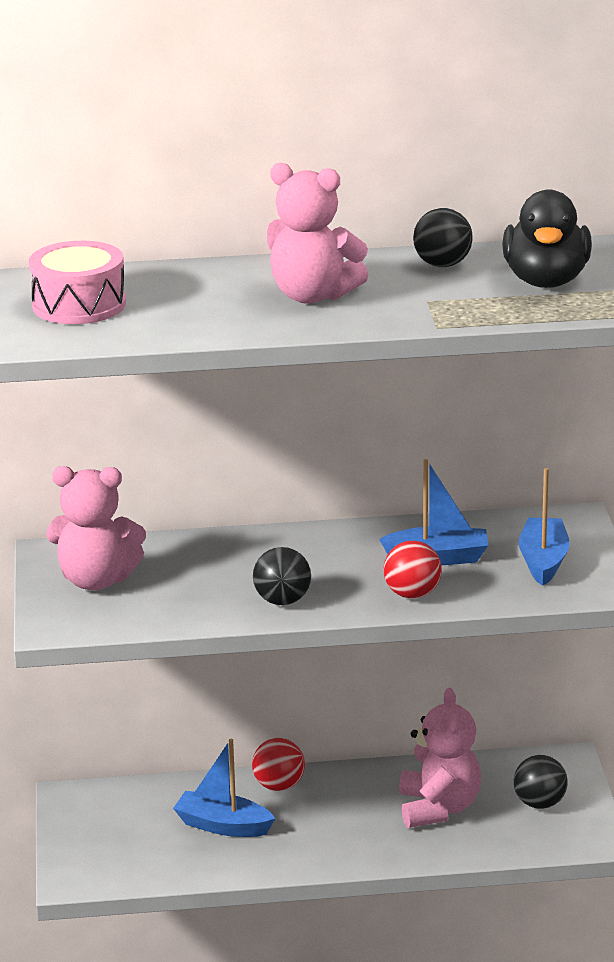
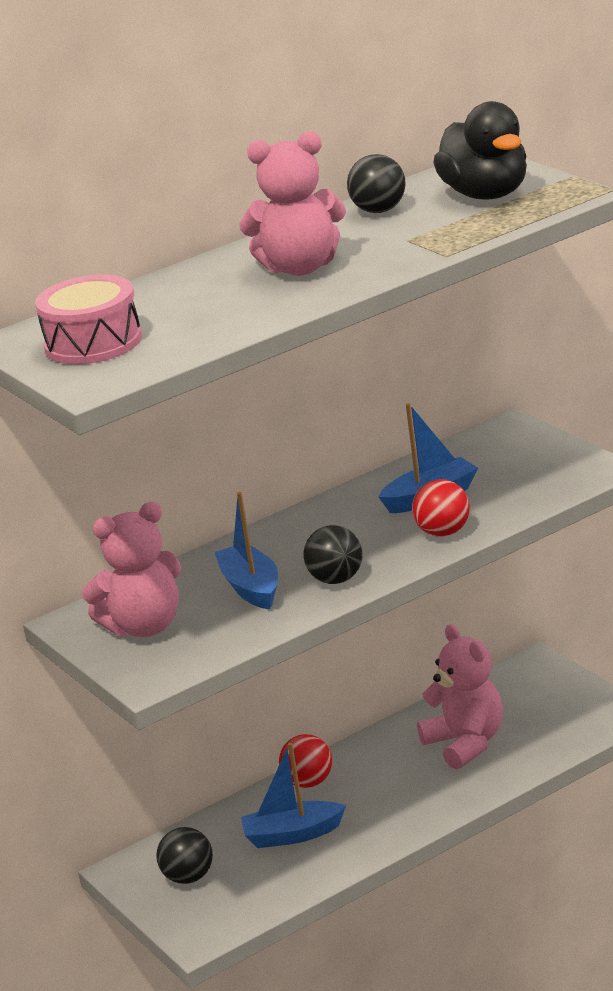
camera: 25 degrees left, 0 degrees up
(539, 803) = (546, 705): black ball -> black ball (188, 877)
(543, 561) = (522, 468): blue boat -> blue boat (251, 588)

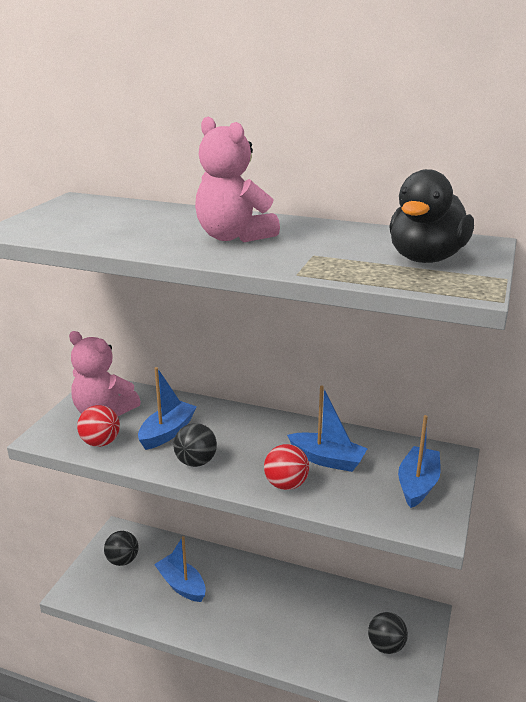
camera: 50 degrees right, 0 degrees up
(93, 343) = (77, 216): pink drum -> none
(309, 782) = (233, 567): red ball -> red ball (100, 442)
(379, 211) = (354, 235): black ball -> black ball (386, 646)
(466, 743) = (318, 623): pink teddy bear -> none
(530, 458) = (417, 484): none -> blue boat

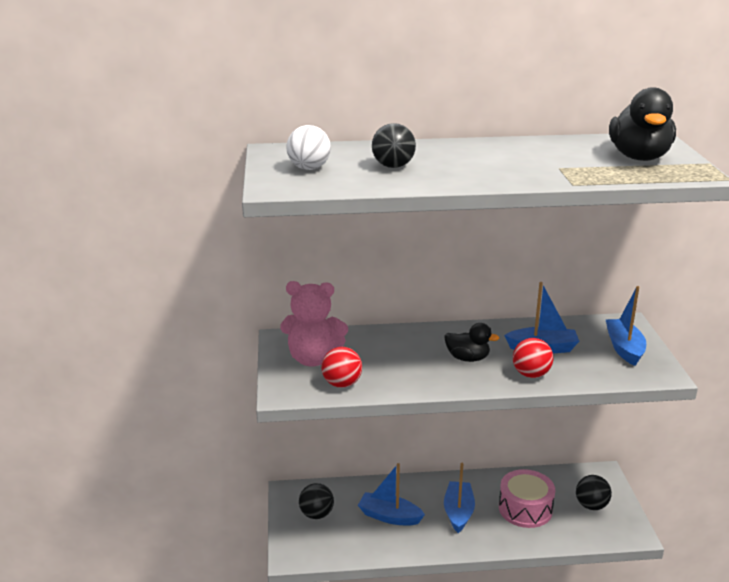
camera: 25 degrees left, 0 degrees up
(73, 218) = (309, 168): none -> white ball
(167, 432) = (391, 361): blue boat -> blue boat (458, 512)
(196, 462) = (442, 377): black ball -> black ball (393, 166)
(233, 237) = (475, 163): pink teddy bear -> none
(241, 449) = (467, 358): none -> black duck
(314, 624) = (525, 509): none -> pink drum

